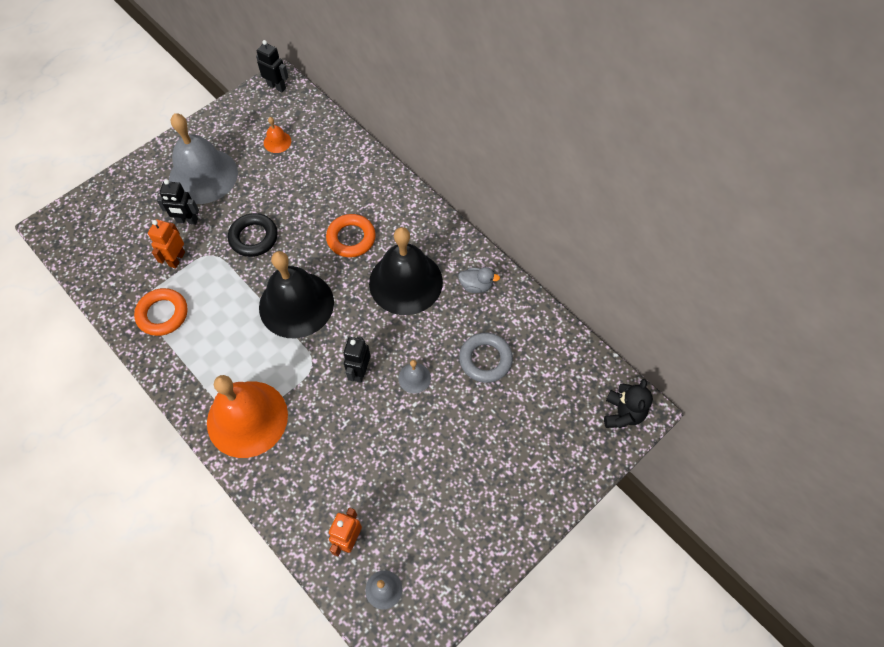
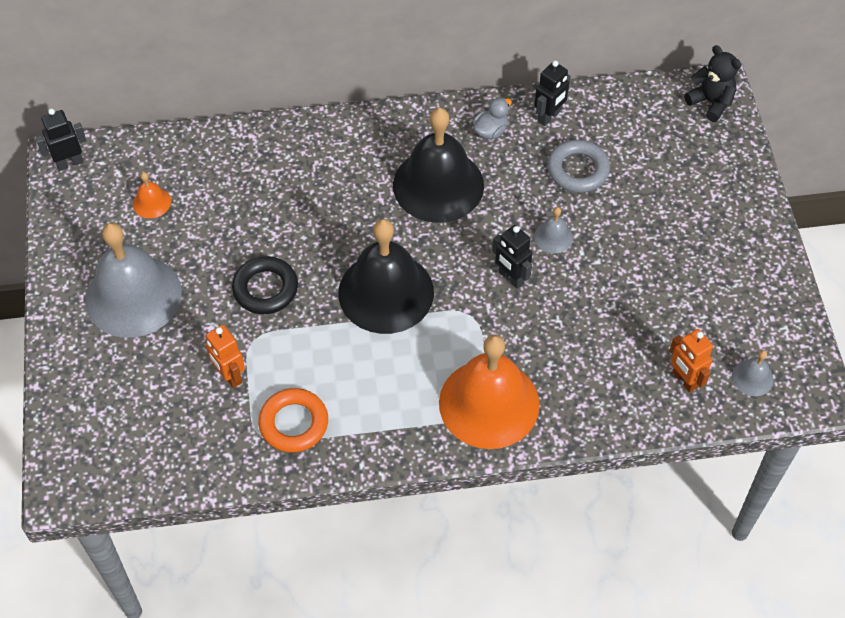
camera: 55 degrees left, 5 degrees down
(187, 221) = (184, 341): black robot -> black robot (549, 117)
(351, 238) = (344, 202): orange ring -> none

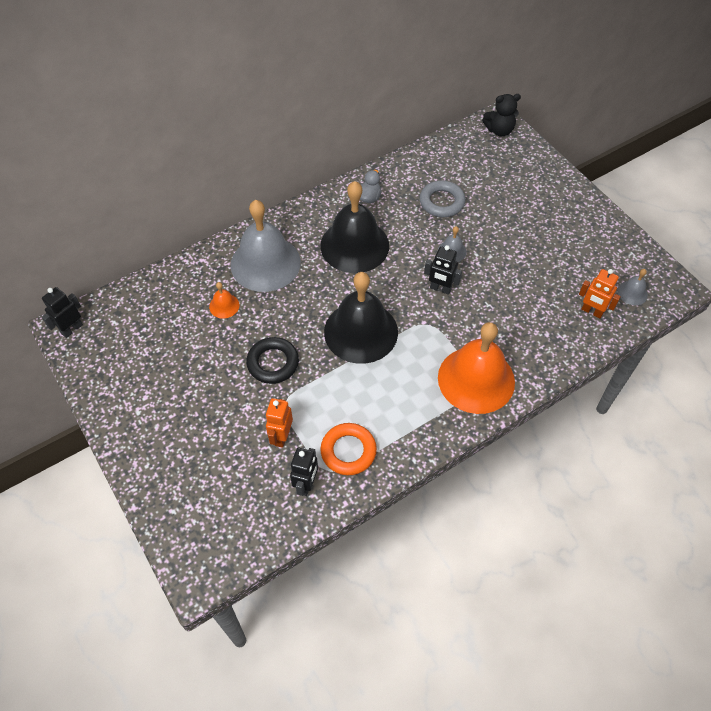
camera: 25 degrees left, 0 degrees up
(133, 296) = (175, 407): grey bell -> grey bell (265, 263)
(152, 202) = (152, 334): orange bell -> orange bell (224, 306)
(229, 376) = (281, 436): orange robot -> orange robot turned 75 degrees clockwise
(549, 117) = (402, 175): black robot -> black robot (306, 484)
(710, 102) = (499, 130): black teddy bear -> black teddy bear turned 150 degrees clockwise

